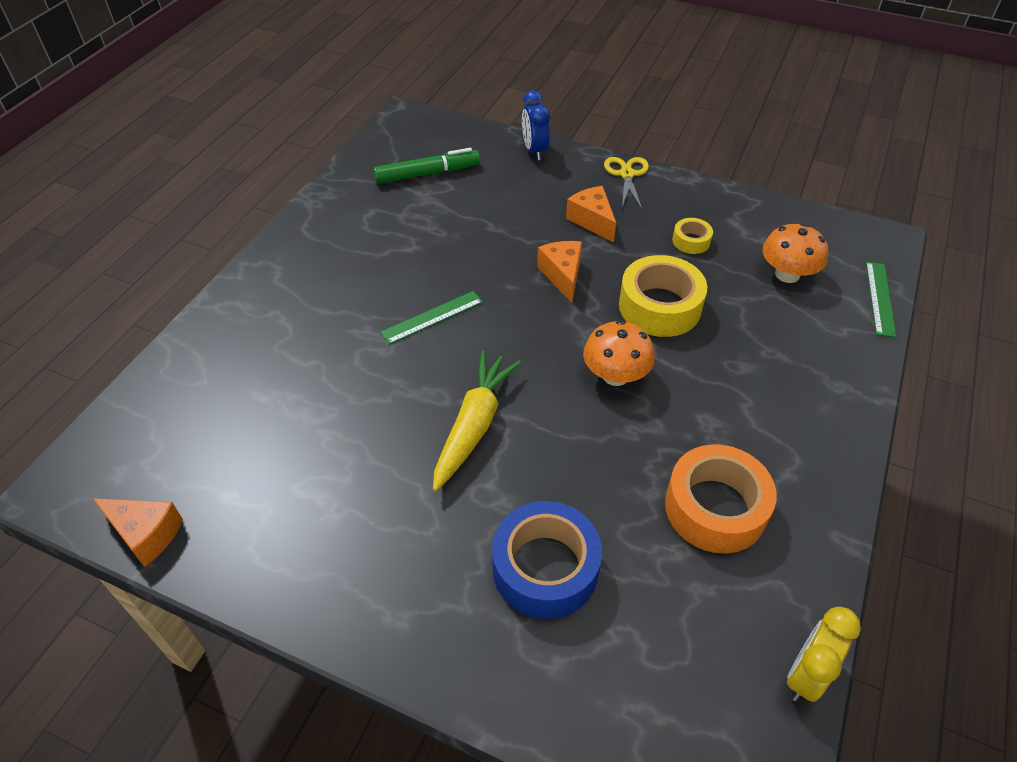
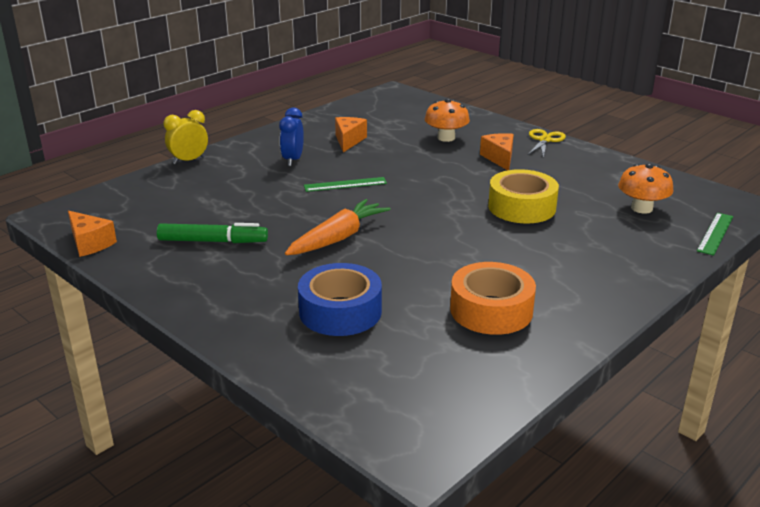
camera: 20 degrees right, 20 degrees down
(427, 173) = (391, 119): green marker -> green marker (213, 241)
(474, 425) = (338, 238): yellow carrot -> orange carrot
(534, 151) = (480, 119): blue clock -> blue clock (293, 160)
(562, 275) = (456, 180): orange cheese -> orange cheese (348, 141)
(615, 375) = (461, 233): orange mushroom -> orange mushroom (446, 138)
(691, 241) = (572, 180): yellow tape -> none
(806, 675) = (502, 404): yellow clock -> yellow clock (189, 160)

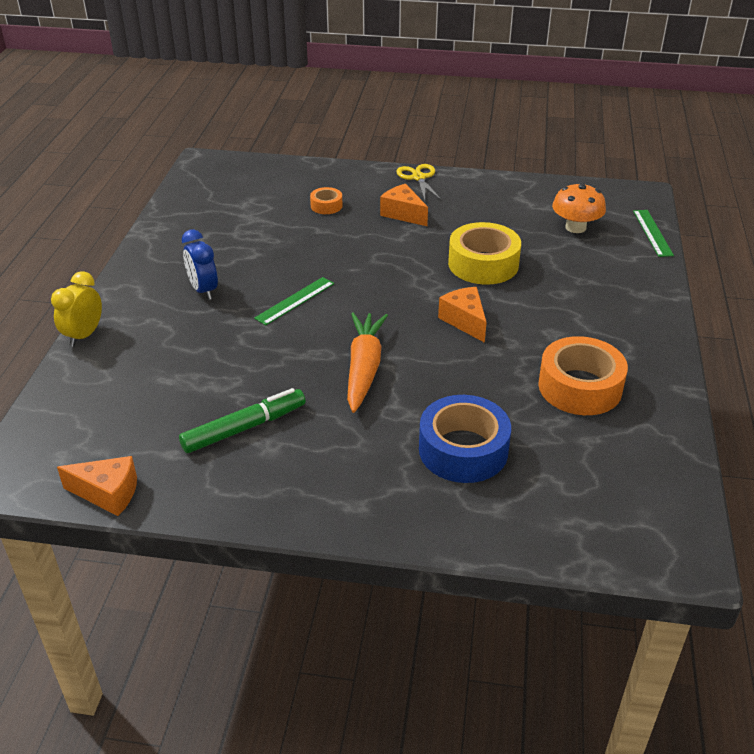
camera: 35 degrees left, 10 degrees up
(348, 141) = (233, 243): orange cheese -> orange cheese (465, 321)
(446, 138) = (326, 206): orange mushroom -> orange tape

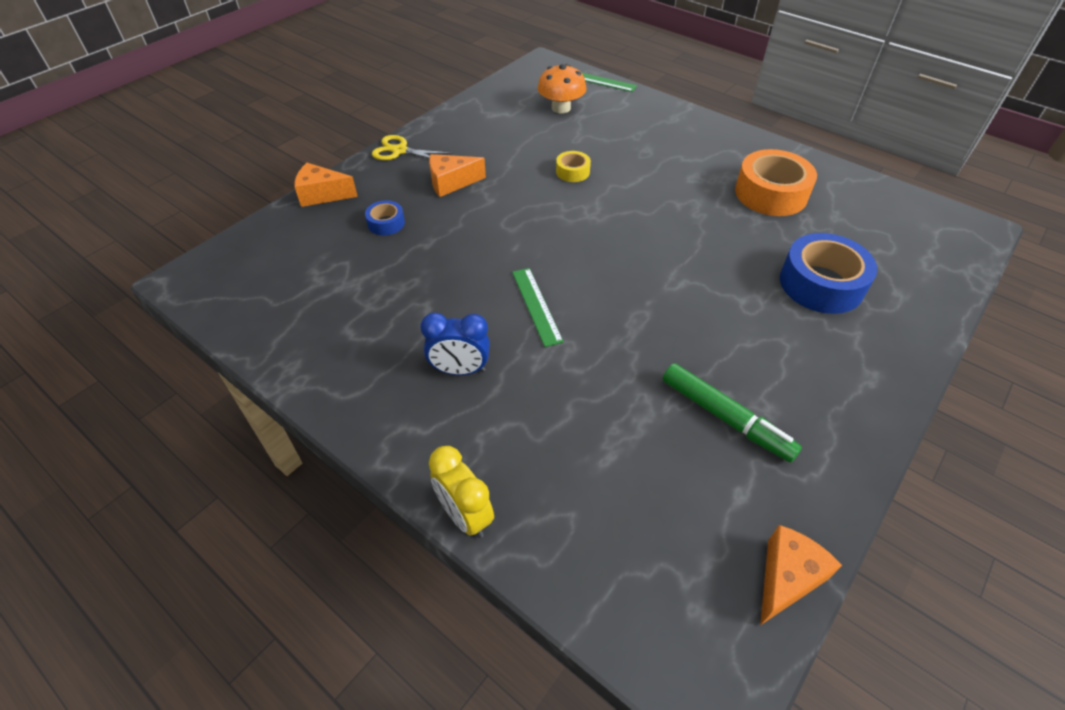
camera: 60 degrees left, 10 degrees up
(244, 428) = (725, 418): green marker -> green marker turned 135 degrees clockwise
(326, 206) = (386, 223): orange tape -> blue tape
(364, 368) = (677, 299): orange carrot -> none
(465, 321) = (647, 214): orange cheese -> orange cheese (322, 195)
(483, 264) = (572, 172): yellow tape -> yellow tape, size x0.50

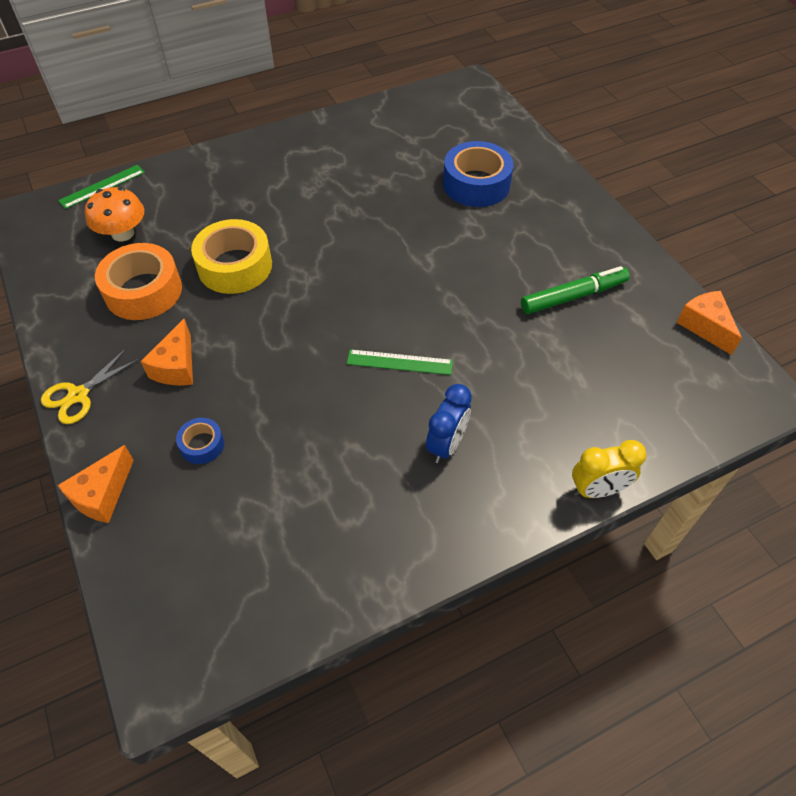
camera: 65 degrees left, 5 degrees up
(572, 172) = (235, 266): yellow tape -> yellow tape, size x2.02
(771, 193) = (361, 158): orange tape -> orange tape (143, 291)

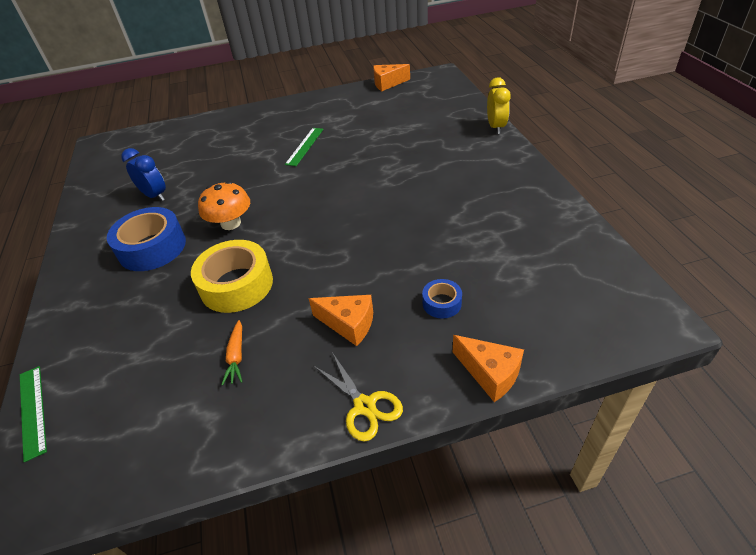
camera: 75 degrees left, 10 degrees down
(123, 233) = (134, 382): orange mushroom -> orange mushroom (231, 223)
(143, 291) = (236, 356): orange tape -> orange carrot
(399, 362) = (382, 193): green ruler -> green ruler (305, 146)
(446, 445) = (458, 177): blue clock -> blue clock (155, 196)
(476, 184) = (219, 148): blue tape -> blue tape (152, 248)
(573, 296) = (348, 120): green marker -> none

